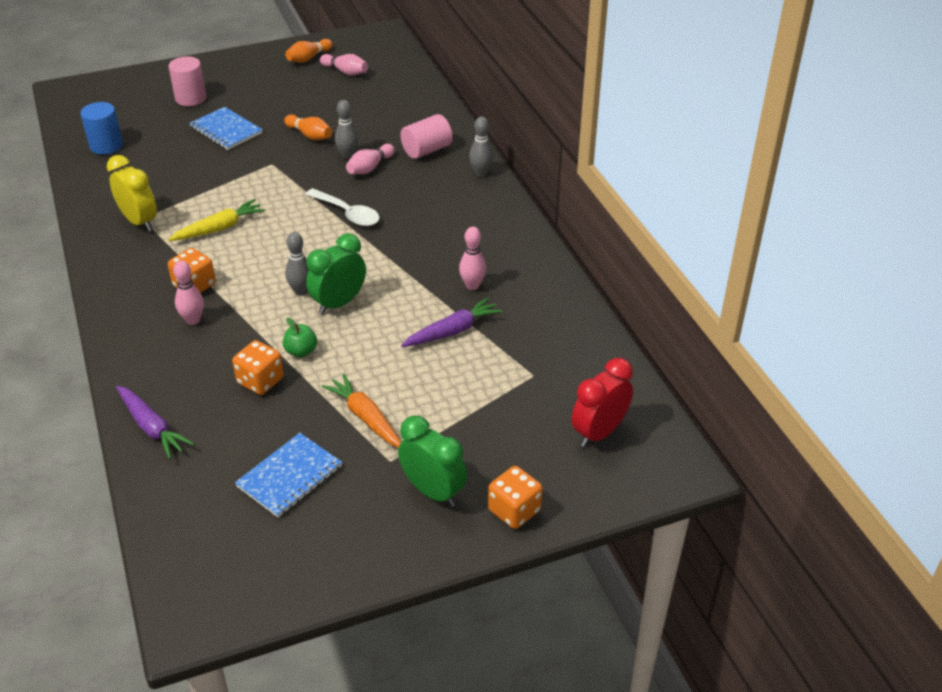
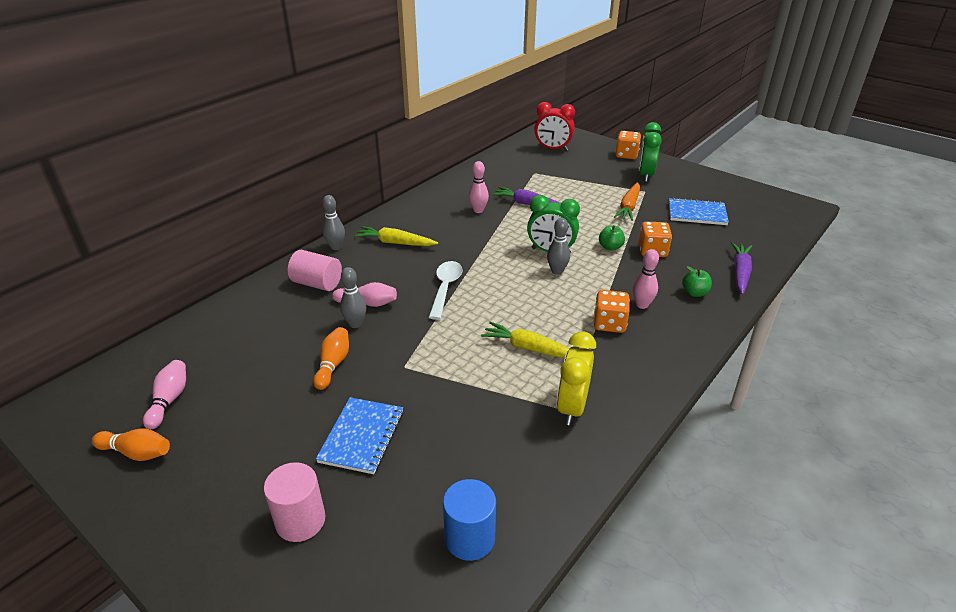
camera: 120 degrees left, 5 degrees down
(166, 368) = (694, 293): none -> green apple
(455, 208) = (395, 243): none -> yellow carrot

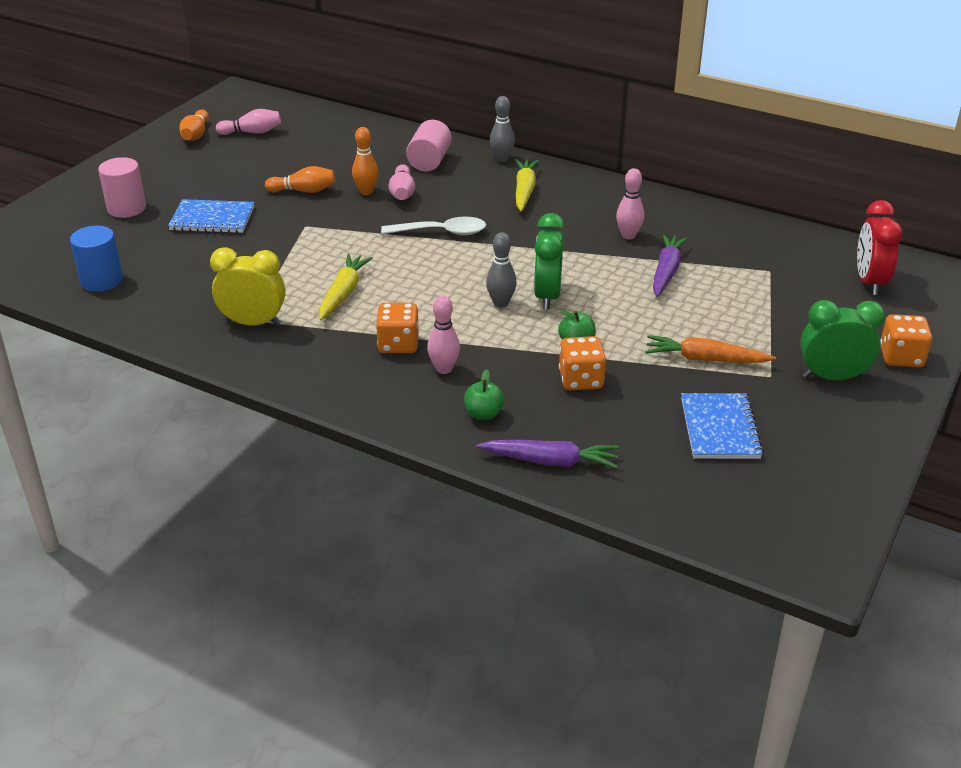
camera: 80 degrees right, 0 degrees up
(355, 324) = (366, 192): grey bowling pin -> orange bowling pin

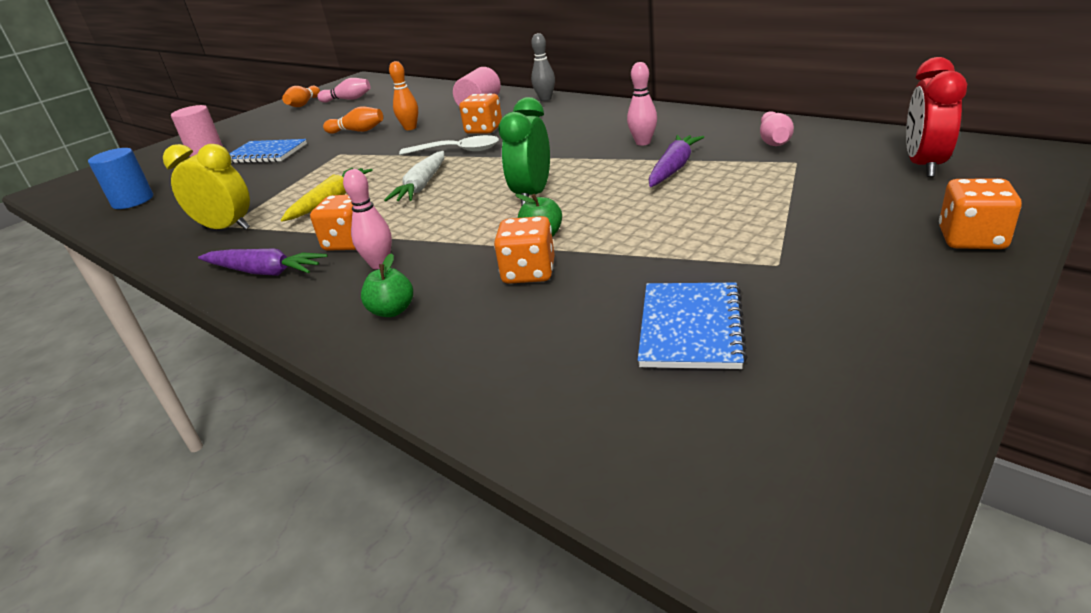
camera: 15 degrees right, 5 degrees down
(402, 192) = (441, 126): pink bowling pin -> pink bowling pin (774, 140)
(430, 278) = (422, 185): none -> white carrot
(454, 202) = (484, 130): none -> orange dice
(501, 303) = (480, 203): grey bowling pin -> none
(524, 191) = (554, 118): yellow carrot -> none
(550, 461) = (439, 368): purple carrot -> purple carrot (264, 272)
(705, 359) = (694, 248): orange carrot -> none
(832, 377) = (867, 264): green clock -> none

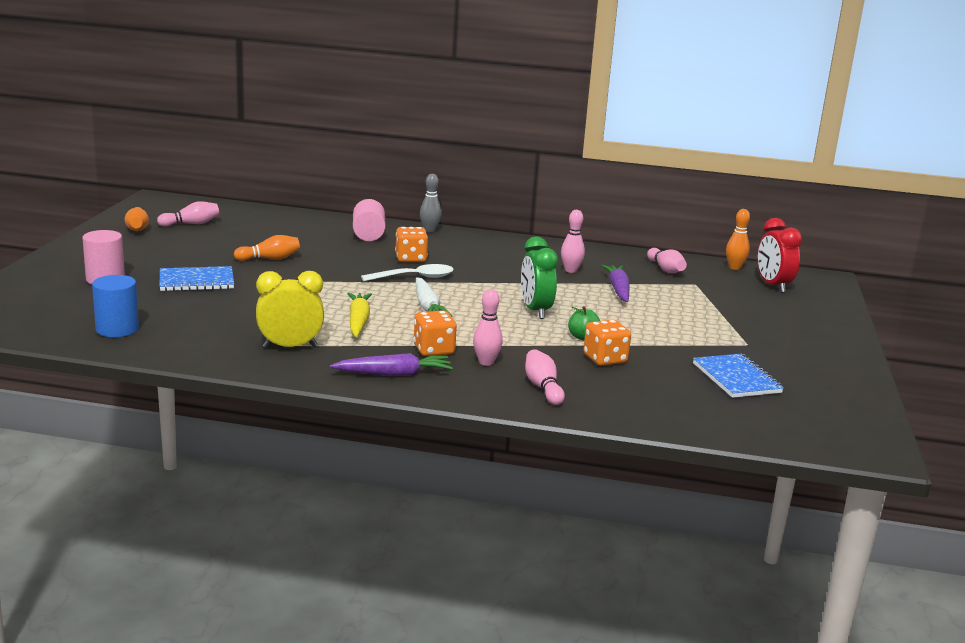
camera: 35 degrees left, 10 degrees down
(392, 311) = (543, 387): green apple -> pink bowling pin
(410, 128) = (327, 256): orange bowling pin -> orange bowling pin (734, 267)
(971, 239) = (831, 325): orange dice -> none

